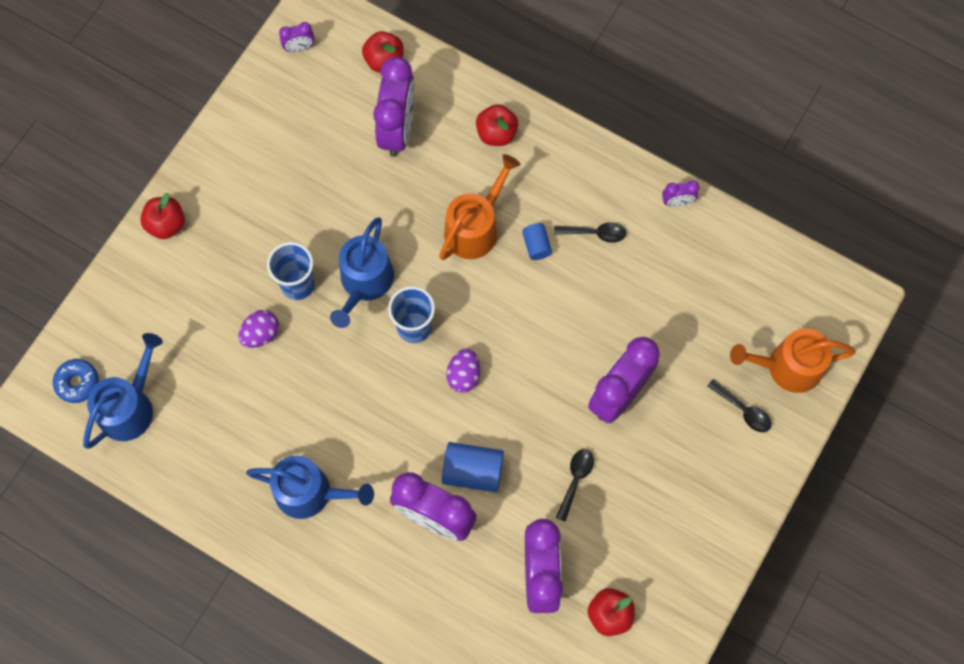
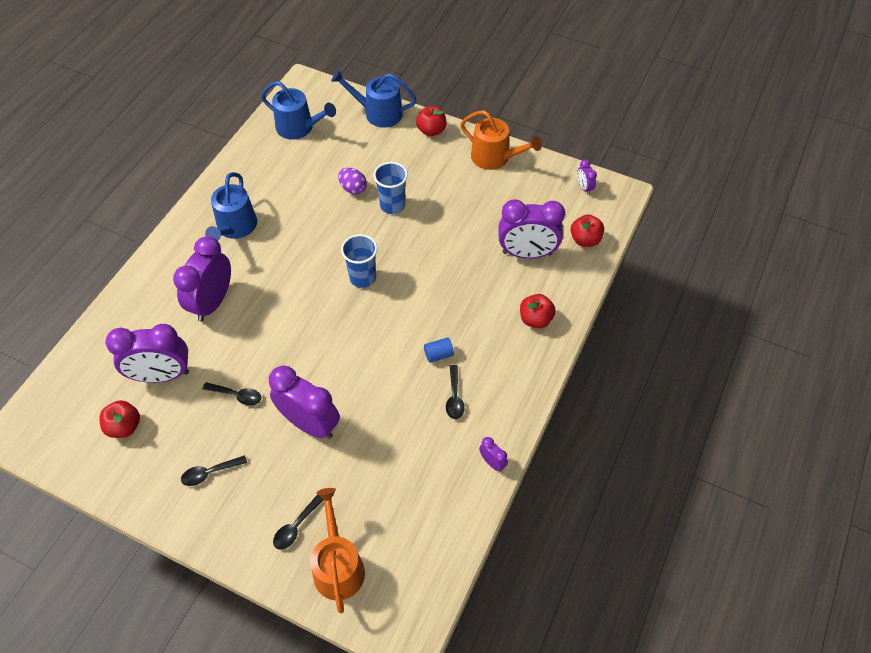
camera: 85 degrees right, 15 degrees down
(77, 382) = (315, 101): blue donut -> none
(364, 282) = (397, 244): blue watering can -> blue watering can (378, 113)
(463, 375) = (324, 312): purple egg -> none
(473, 471) = (247, 324): blue cylinder -> none
(475, 228) = (449, 311): orange watering can -> orange watering can (494, 157)
(675, 507) = (209, 473): none -> black spoon
(677, 202) = (492, 462): purple clock -> purple clock turned 150 degrees clockwise

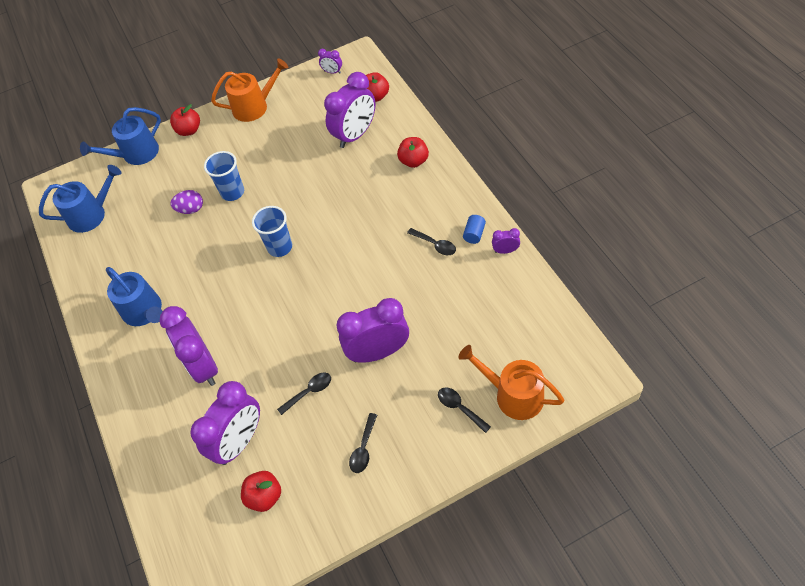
camera: 45 degrees left, 0 degrees up
(296, 527) = (459, 408): black spoon -> black spoon turned 150 degrees clockwise
(438, 354) = (391, 235): blue cylinder -> blue cylinder (474, 234)

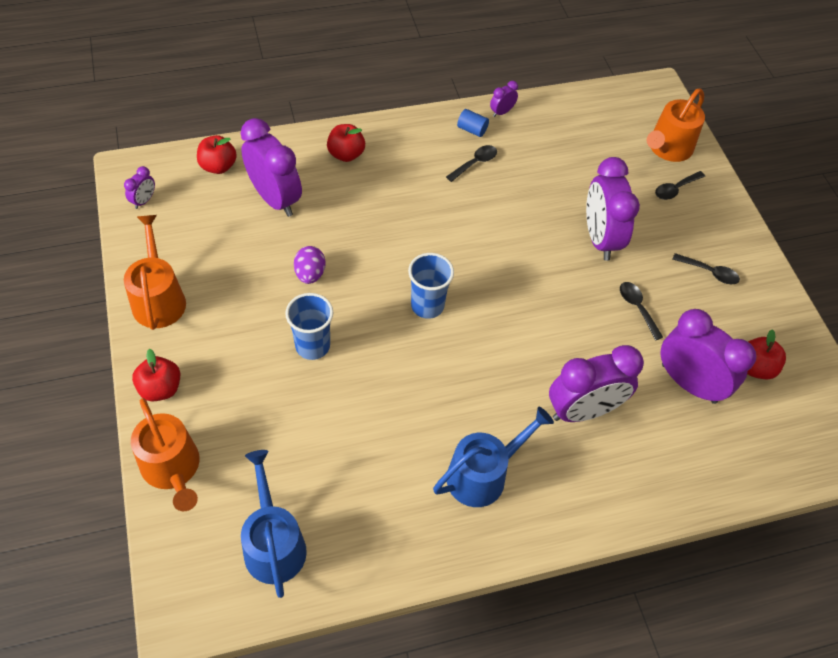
camera: 90 degrees left, 0 degrees up
(136, 154) = (172, 468): blue watering can -> orange watering can
(191, 209) = (322, 401): purple egg -> purple egg (310, 274)
(505, 251) = (501, 112): purple clock -> purple clock turned 45 degrees clockwise

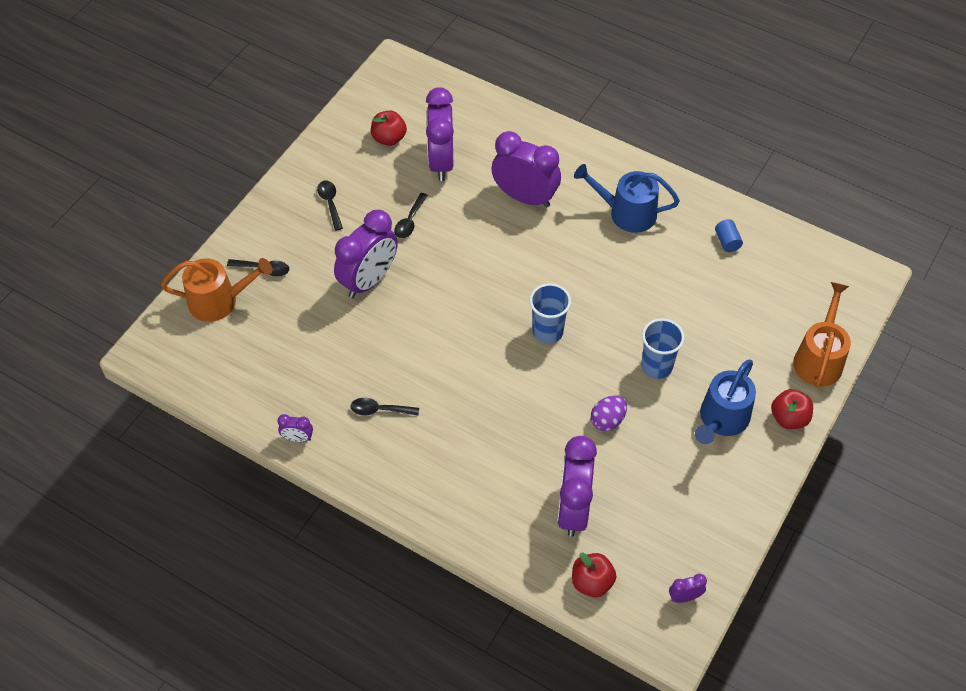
camera: 130 degrees left, 0 degrees up
(158, 299) = (740, 490): orange watering can -> none
(273, 544) = (788, 271): blue watering can -> blue watering can (722, 419)
(346, 154) = (472, 504): red apple -> none
(472, 130) = (343, 442): blue cylinder -> blue cylinder (727, 241)

